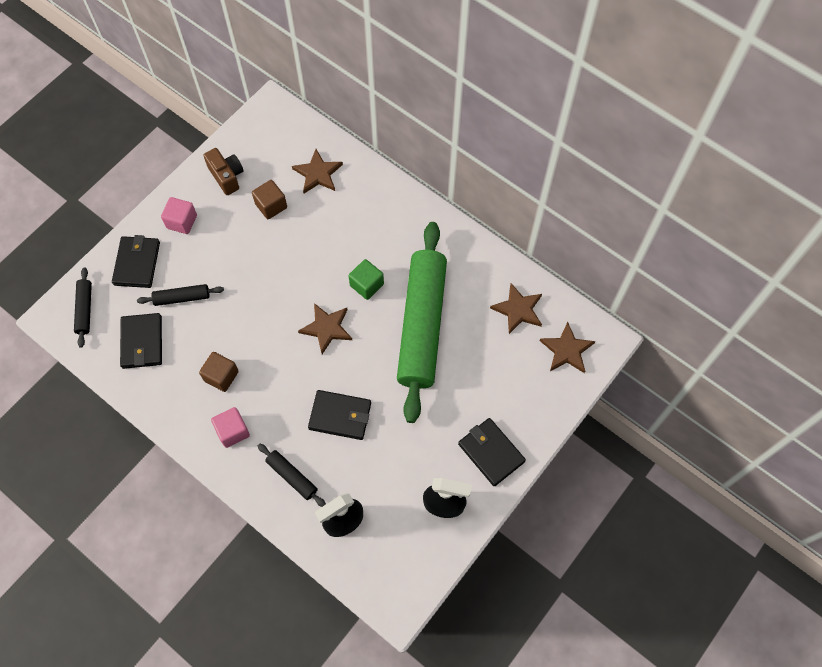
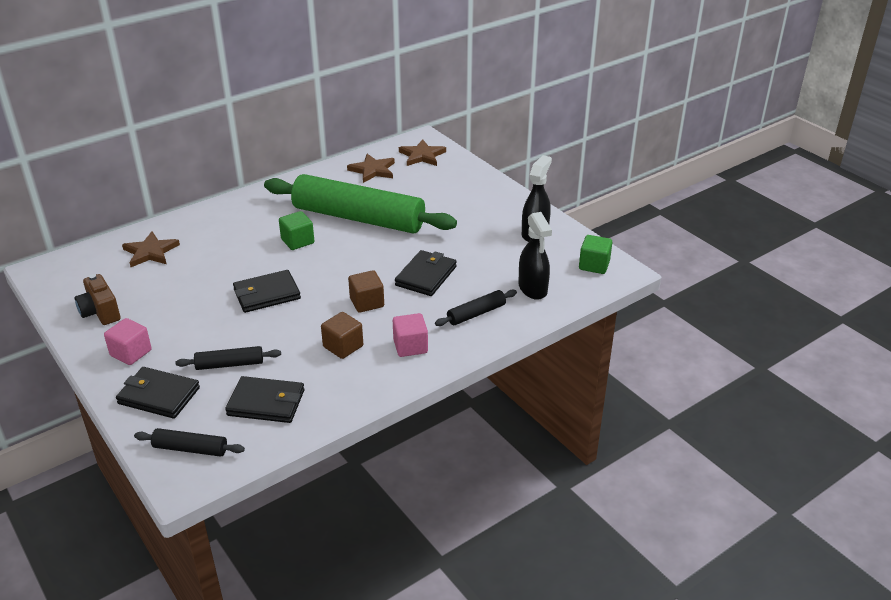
camera: 75 degrees left, 30 degrees down
(182, 298) = (229, 364): black rolling pin -> black rolling pin turned 75 degrees clockwise
(227, 176) = (100, 312): brown camera -> brown camera turned 105 degrees counterclockwise
(271, 206) = (163, 286): brown cube -> brown cube (367, 302)
(326, 328) = (329, 271): brown star -> none
(400, 577) = (594, 265): none -> green cube
(491, 452) = (496, 203): black wallet -> black wallet (266, 294)

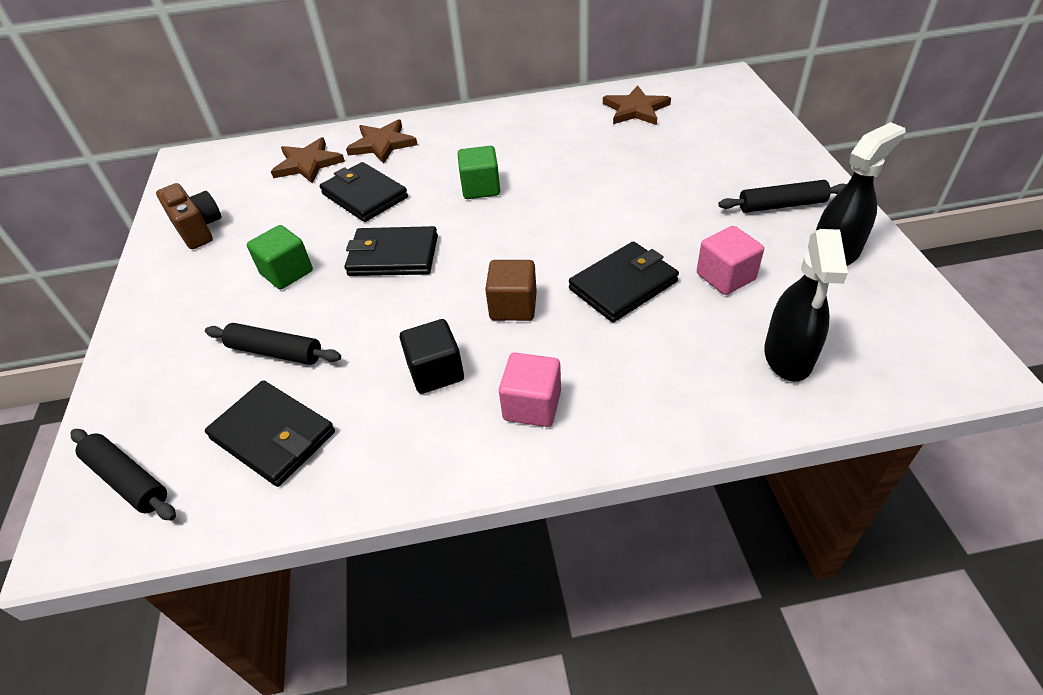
camera: 30 degrees right, 10 degrees up
(100, 312) = (198, 229): brown camera -> brown camera turned 150 degrees clockwise
(131, 353) = (183, 296): pink cube -> pink cube (725, 277)
(159, 395) = (162, 372): black wallet -> black wallet (364, 195)
(343, 346) = (436, 372): brown cube -> black cube
(359, 218) = (579, 172): green rolling pin -> none
(422, 155) = (713, 101): brown star -> brown star (382, 144)
(476, 313) = (668, 376): black rolling pin -> black rolling pin (781, 205)
(594, 265) = (921, 341): green cube -> green cube (287, 272)

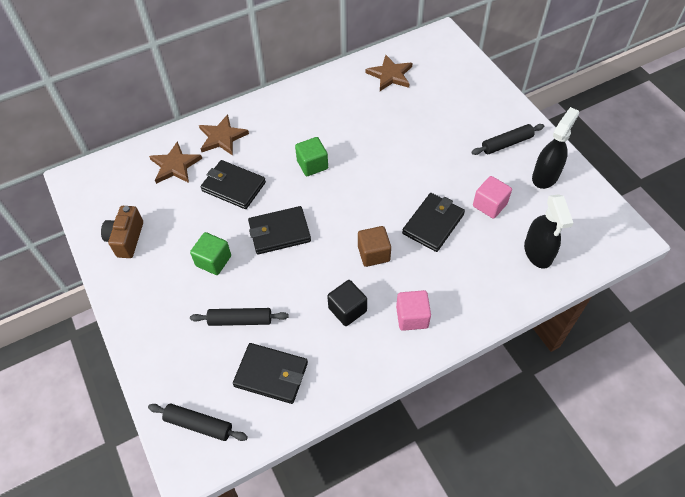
camera: 20 degrees left, 10 degrees up
(198, 229) = (126, 239): brown camera -> brown camera turned 120 degrees counterclockwise

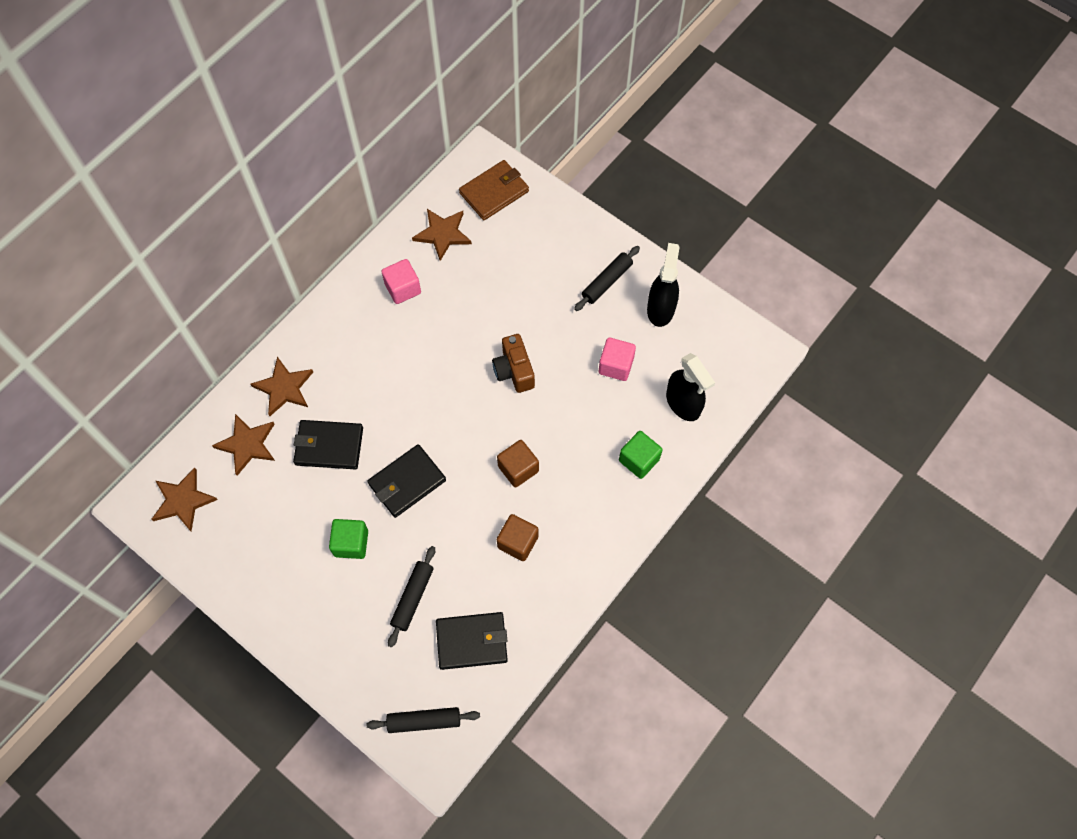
camera: 25 degrees left, 10 degrees up
(109, 187) = (183, 500): none -> brown star
(126, 239) = (239, 556): brown camera -> brown camera (514, 371)
(240, 320) = (413, 598): black rolling pin -> black rolling pin turned 45 degrees counterclockwise
(312, 165) = (405, 386): green cube -> green cube (639, 460)
(347, 309) = (518, 542): black cube -> brown cube
(412, 317) = (585, 524): pink cube -> pink cube (403, 288)
(433, 224) = (566, 410): black wallet -> none
(442, 60) = (494, 192): none -> brown wallet

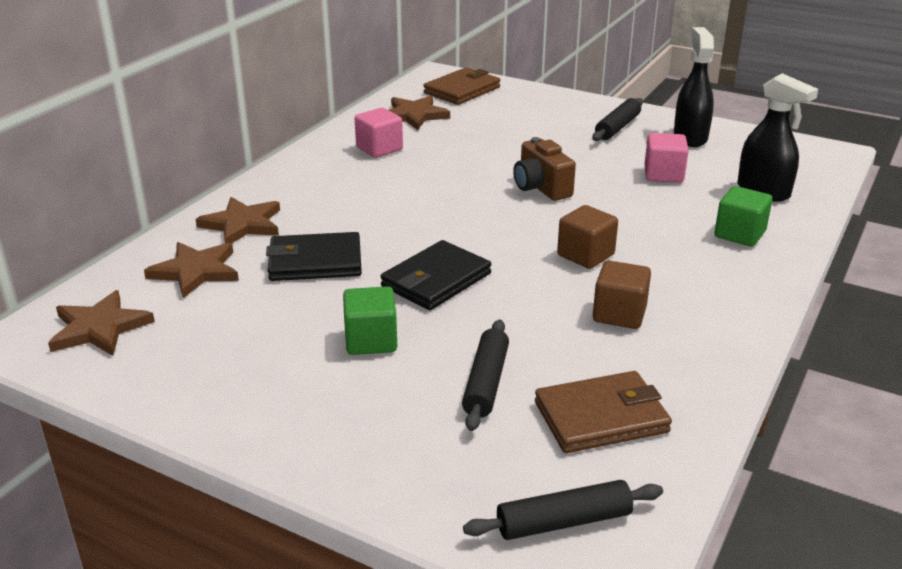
camera: 10 degrees left, 35 degrees down
(472, 641) = (601, 417): black wallet -> brown wallet

